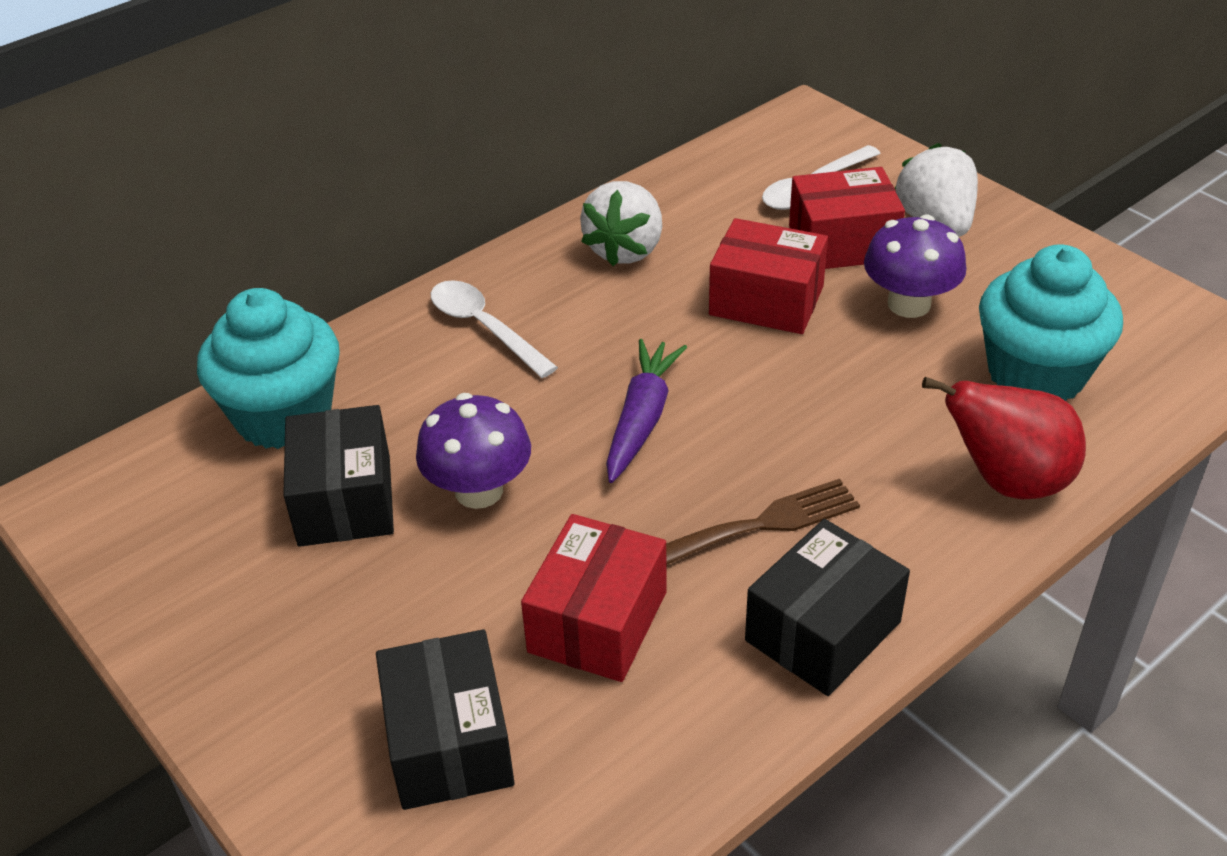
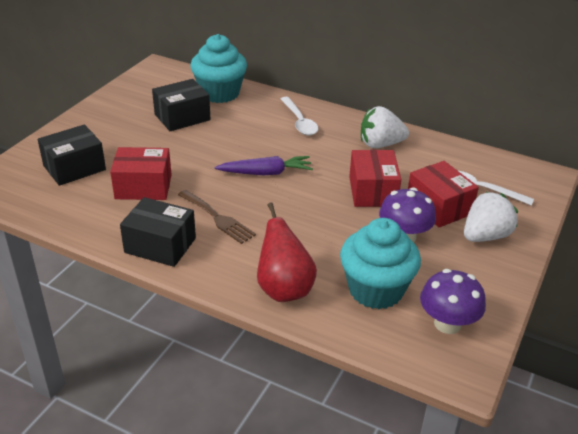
camera: 65 degrees right, 5 degrees down
(479, 490) = (201, 144): purple mushroom -> purple mushroom (447, 323)
(484, 327) = (299, 122): white spoon -> white spoon turned 135 degrees clockwise

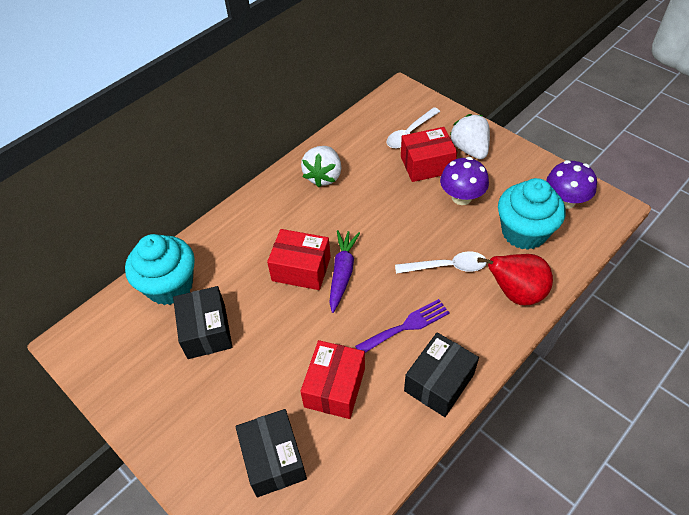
camera: 70 degrees left, 15 degrees up
(218, 218) = (406, 326): brown fork -> purple fork
(299, 122) = (260, 227): white spoon -> white spoon (447, 267)
(372, 191) = (394, 200): red box -> red box (301, 269)

